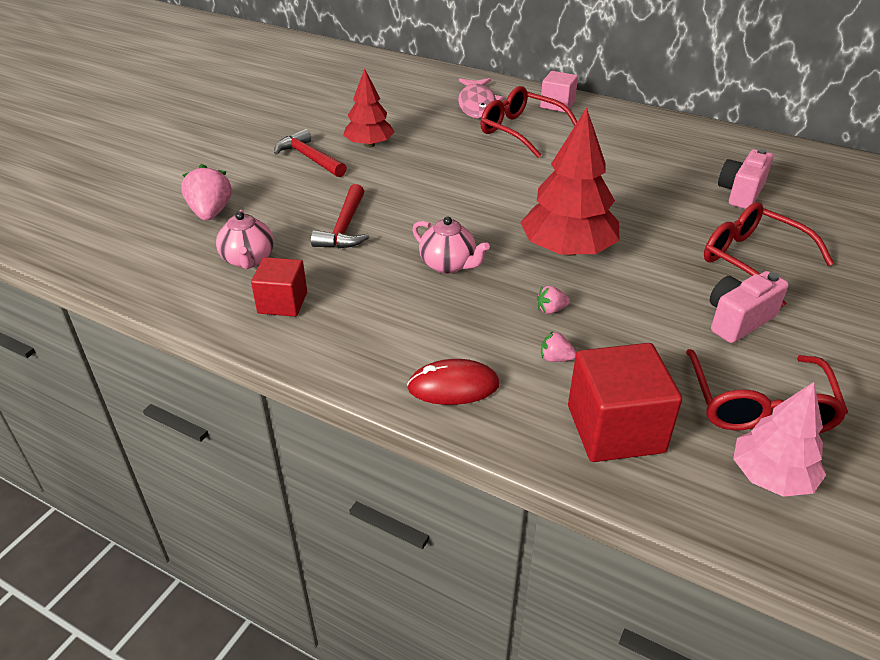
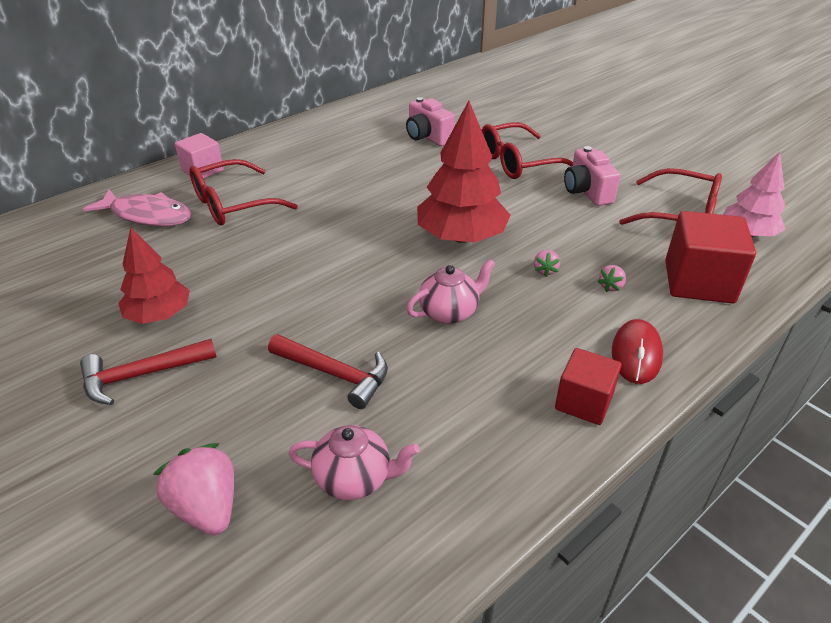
camera: 70 degrees left, 0 degrees up
(210, 213) = (206, 507): pink strawberry -> pink strawberry turned 45 degrees clockwise
(282, 303) = (463, 458): red cube -> red cube (583, 402)

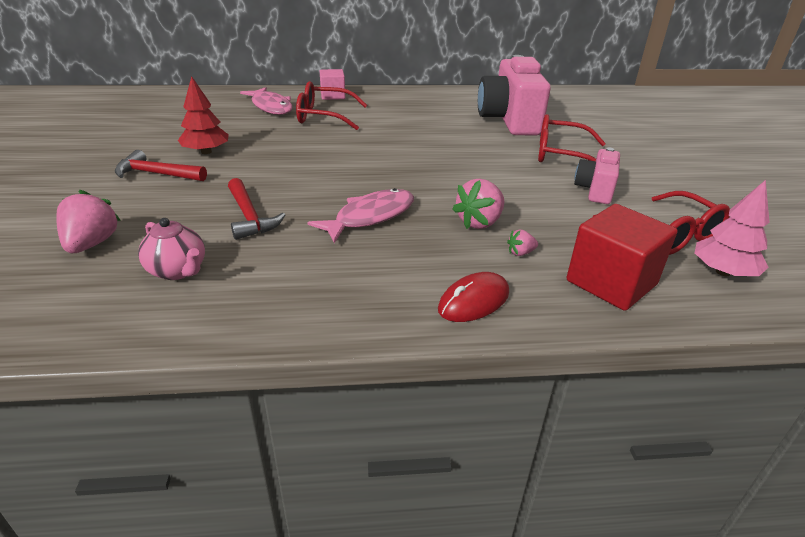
camera: 35 degrees right, 5 degrees down
(427, 137) = (509, 120): pink camera -> pink camera, size x1.89
(450, 312) = (370, 217): pink teapot -> pink fish
(461, 237) = (445, 181): red tree -> none
(545, 270) = (479, 222): pink strawberry -> pink strawberry, size x2.00
(583, 402) = (383, 308): red cube -> none

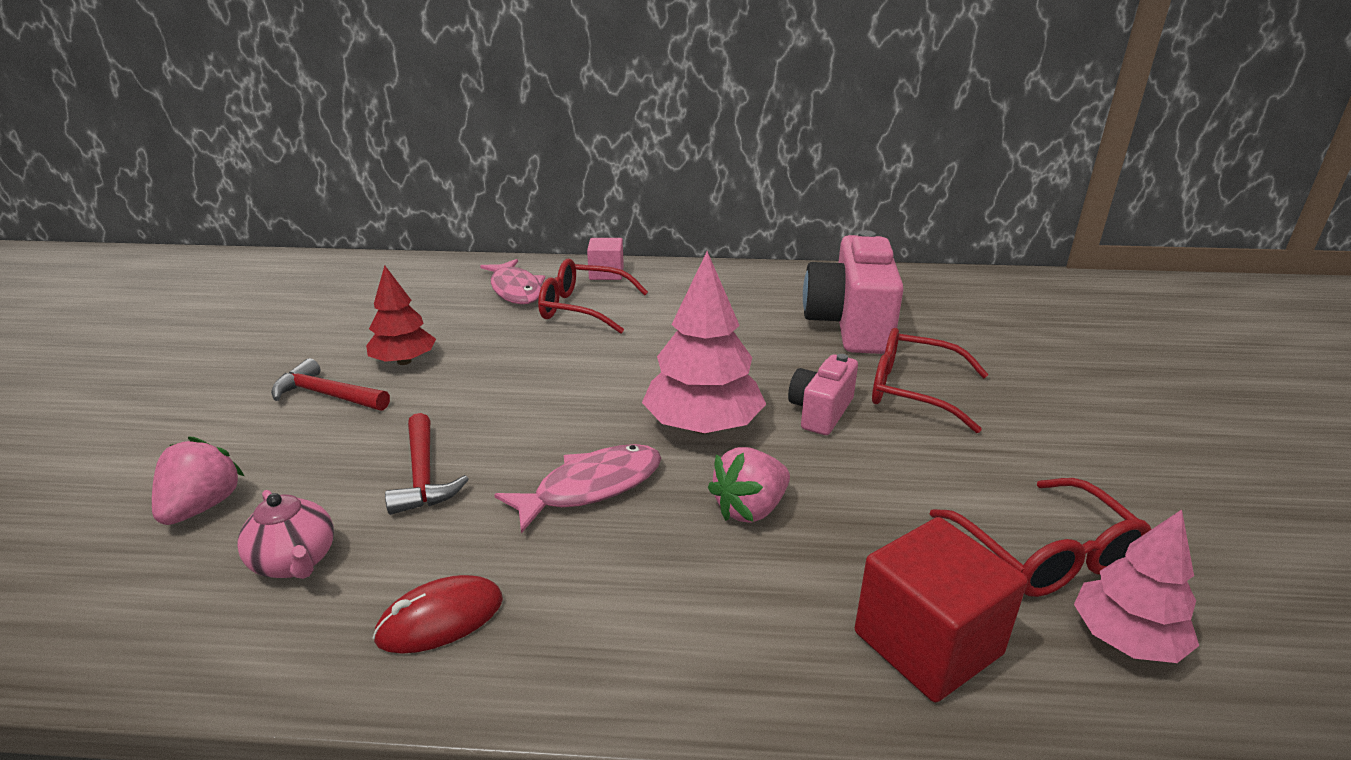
camera: 10 degrees right, 5 degrees down
(432, 180) = (703, 426): none -> pink tree
(474, 301) = (697, 658): red mouse -> red mouse (440, 619)
(520, 253) = (797, 571): pink strawberry -> none
(595, 190) = (949, 460): pink camera -> pink camera (820, 412)

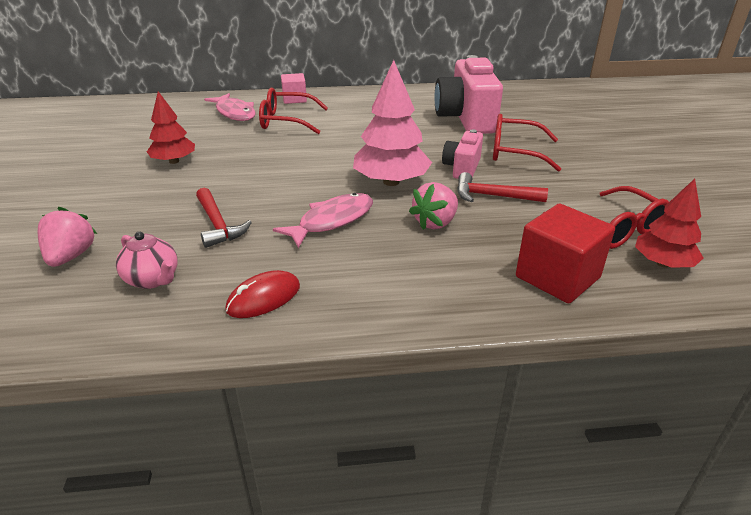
camera: 10 degrees left, 5 degrees up
(327, 395) = (128, 185): red hammer -> red hammer (493, 196)
(1125, 639) = (662, 263): pink tree -> red tree

